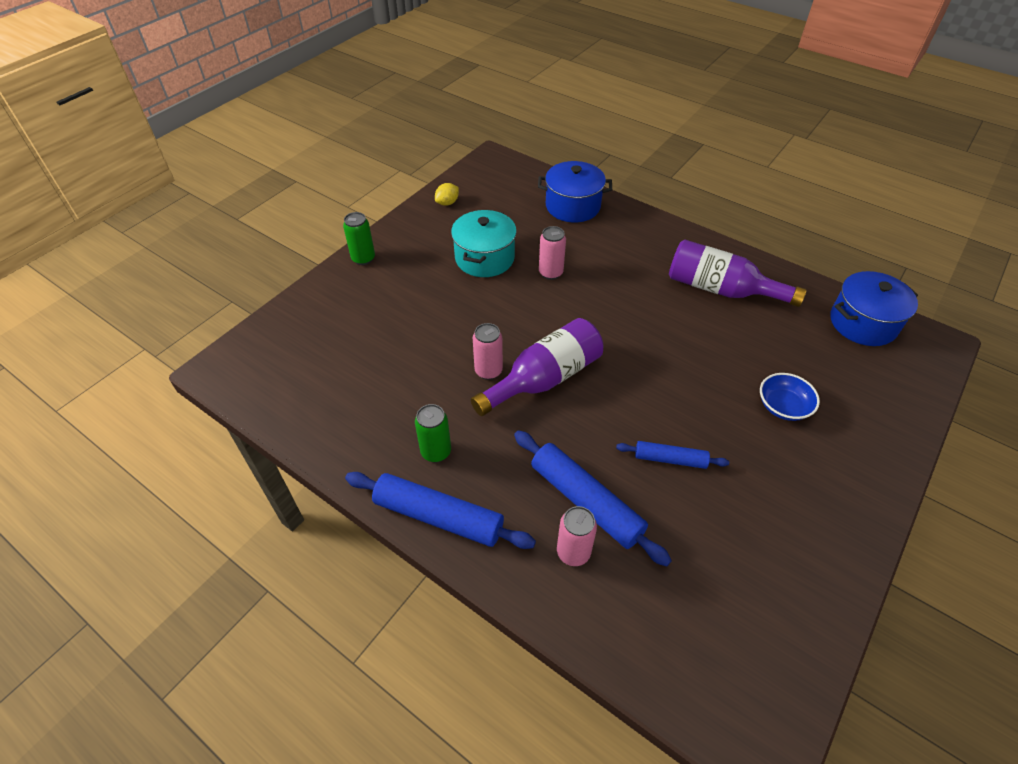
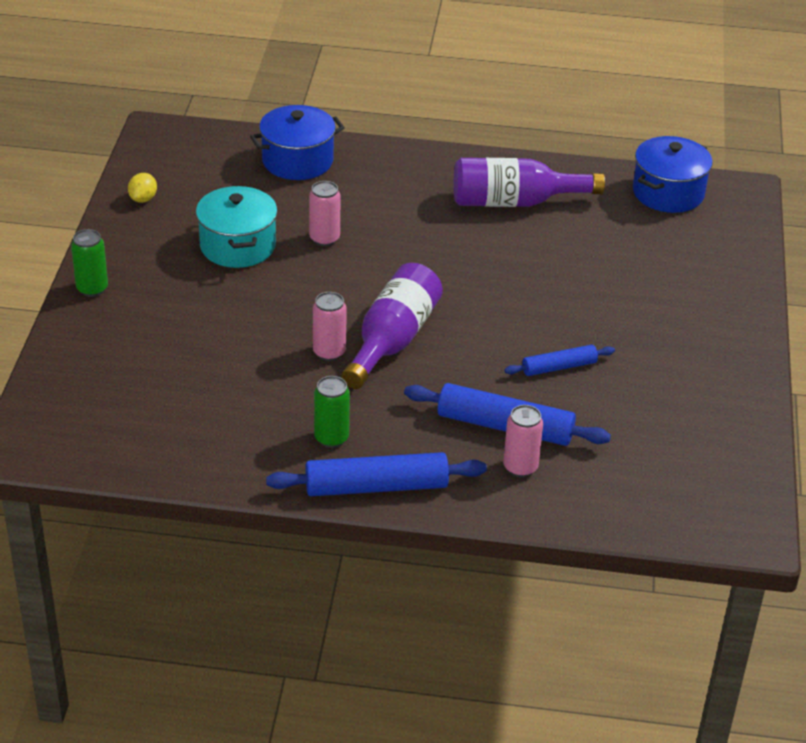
camera: 30 degrees left, 10 degrees down
(783, 406) = (634, 290): blue bowl -> none

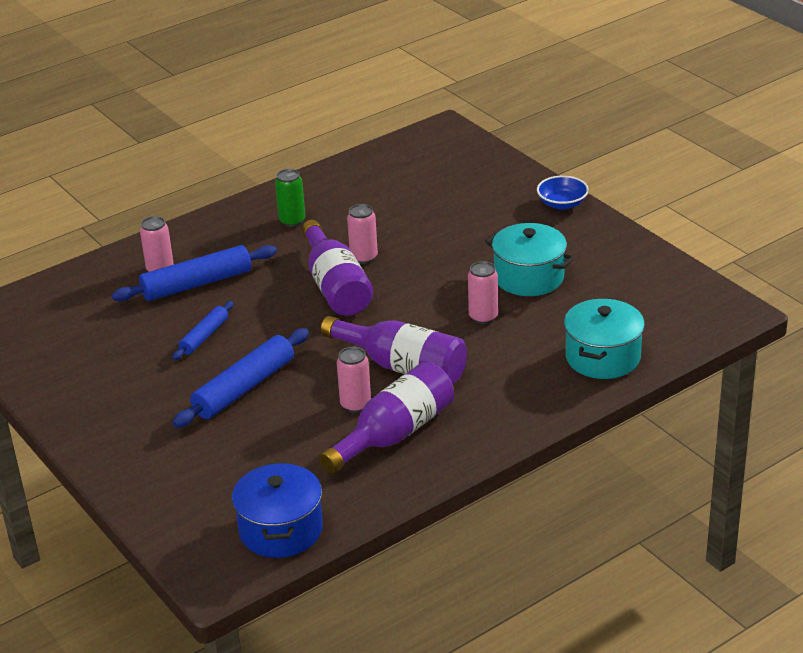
camera: 140 degrees right, 5 degrees down
(92, 289) = (562, 204): green can -> blue bowl
(143, 199) = (644, 265): yellow lemon -> none
(297, 161) = (603, 357): blue pot -> turquoise pot
(376, 487) = (232, 216): blue rolling pin -> blue rolling pin (244, 388)
(440, 241) = (403, 367): none -> purple bottle
(513, 237) = (355, 405): none -> pink can

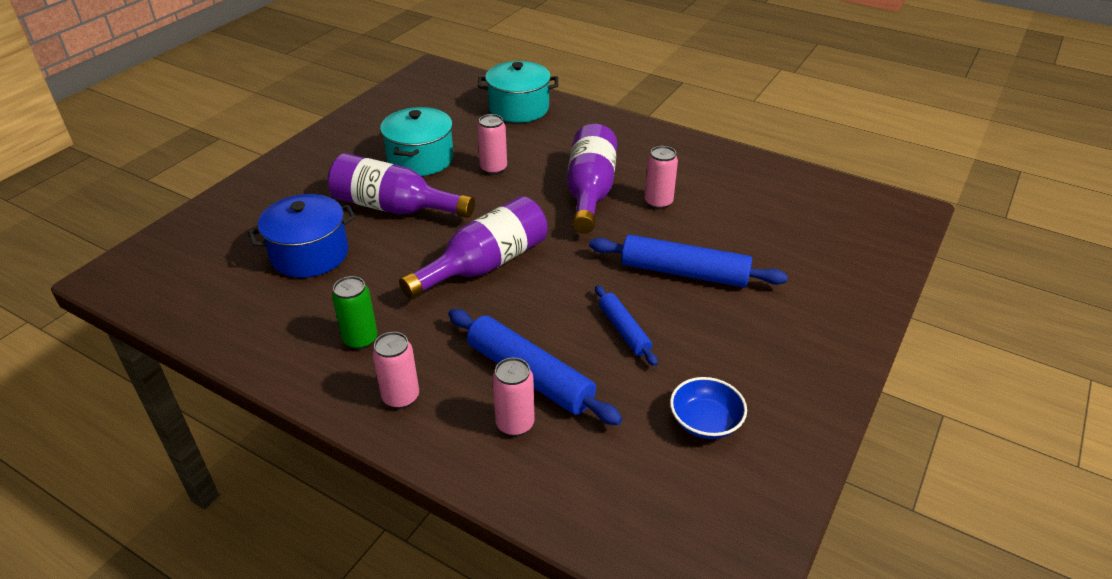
camera: 115 degrees left, 5 degrees up
(204, 336) = (624, 330): blue rolling pin -> blue rolling pin turned 60 degrees clockwise
(281, 530) = (830, 197): blue pot -> blue pot (310, 254)
(364, 257) = (422, 261): pink can -> pink can (401, 397)
(394, 434) = (679, 174): purple bottle -> purple bottle (394, 207)
(562, 204) = (283, 166): blue bowl -> blue bowl (705, 421)

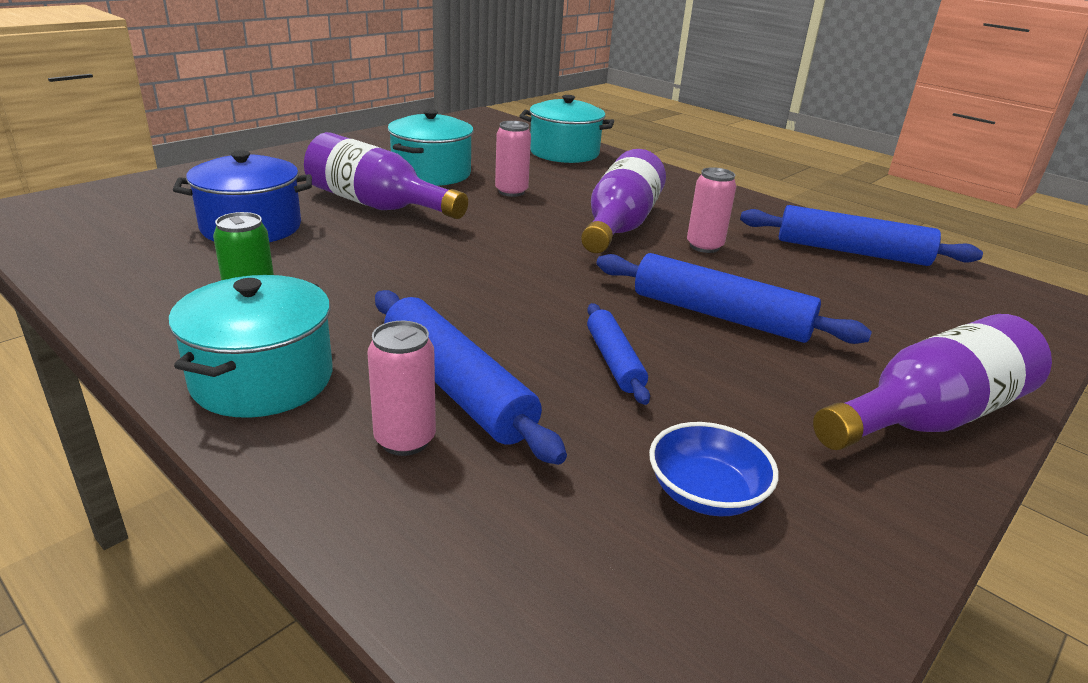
camera: 10 degrees right, 10 degrees down
(401, 397) = (262, 379): pink can -> turquoise pot
(485, 265) = (456, 268): purple bottle -> purple bottle (928, 417)
(765, 185) = (851, 252): none -> blue rolling pin

